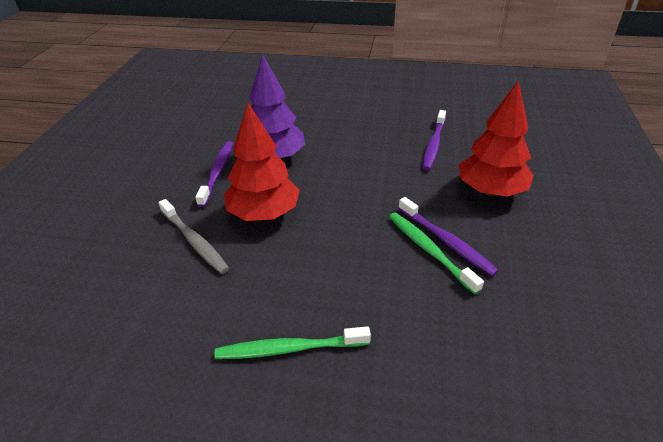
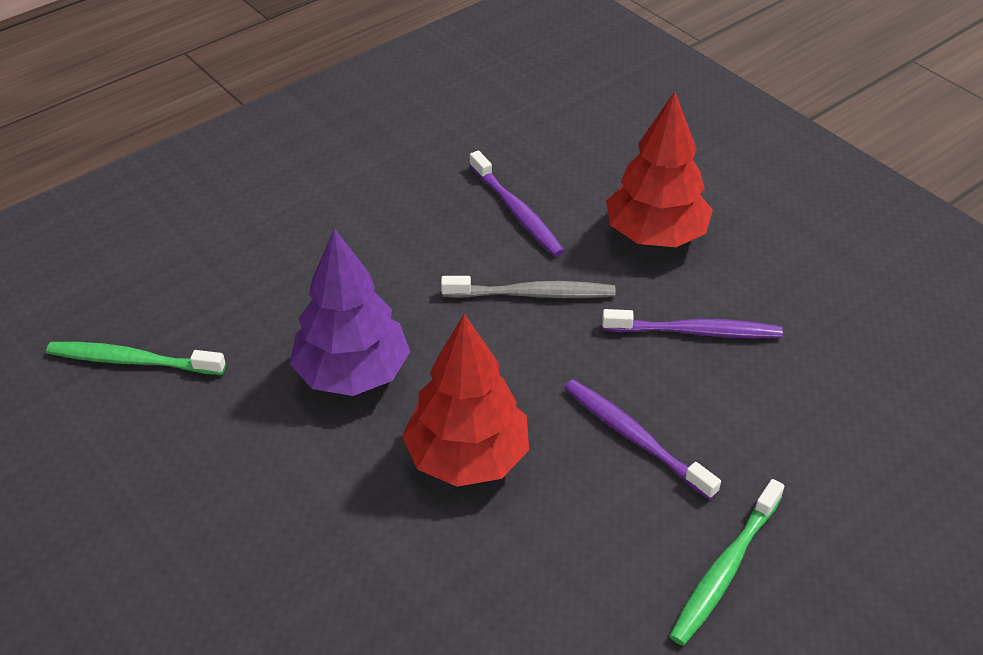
camera: 50 degrees left, 5 degrees up
(194, 241) = (445, 562): grey toothbrush -> grey toothbrush (532, 294)
(217, 172) = (310, 454): purple toothbrush -> purple toothbrush (634, 437)
(429, 250) = (695, 355): green toothbrush -> green toothbrush (132, 361)

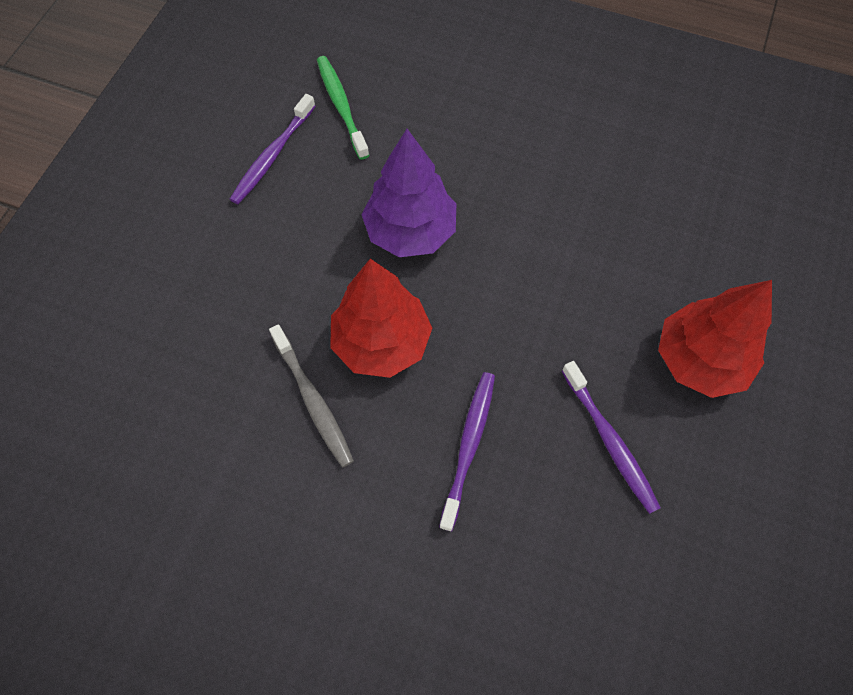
camera: 60 degrees right, 20 degrees up
(517, 212) = (647, 247): purple toothbrush -> purple toothbrush (272, 156)
(532, 294) = (566, 303): grey toothbrush -> grey toothbrush (313, 400)
(725, 569) = (382, 567): green toothbrush -> none

